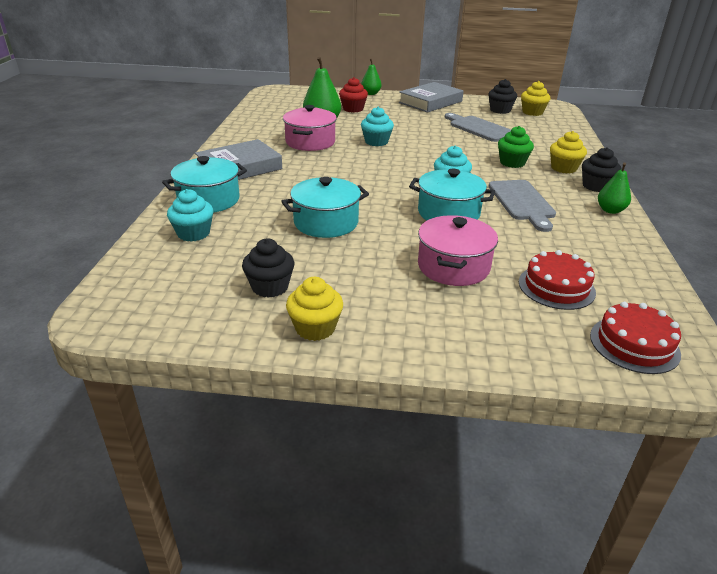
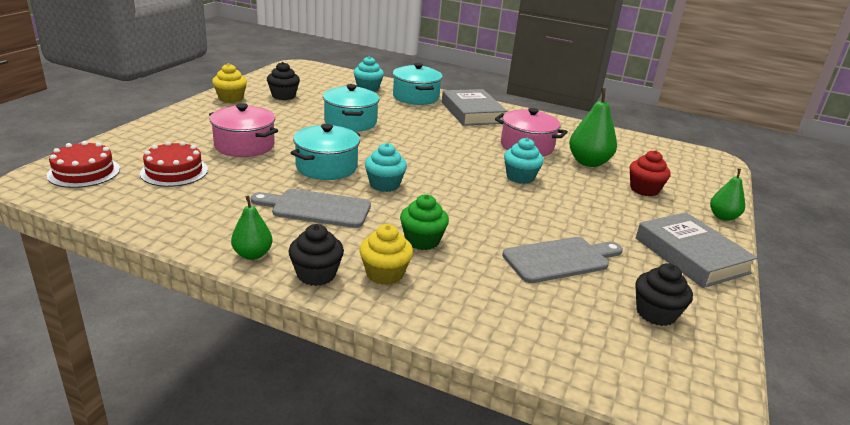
camera: 105 degrees right, 5 degrees down
(532, 112) = (648, 350): yellow cupcake -> none

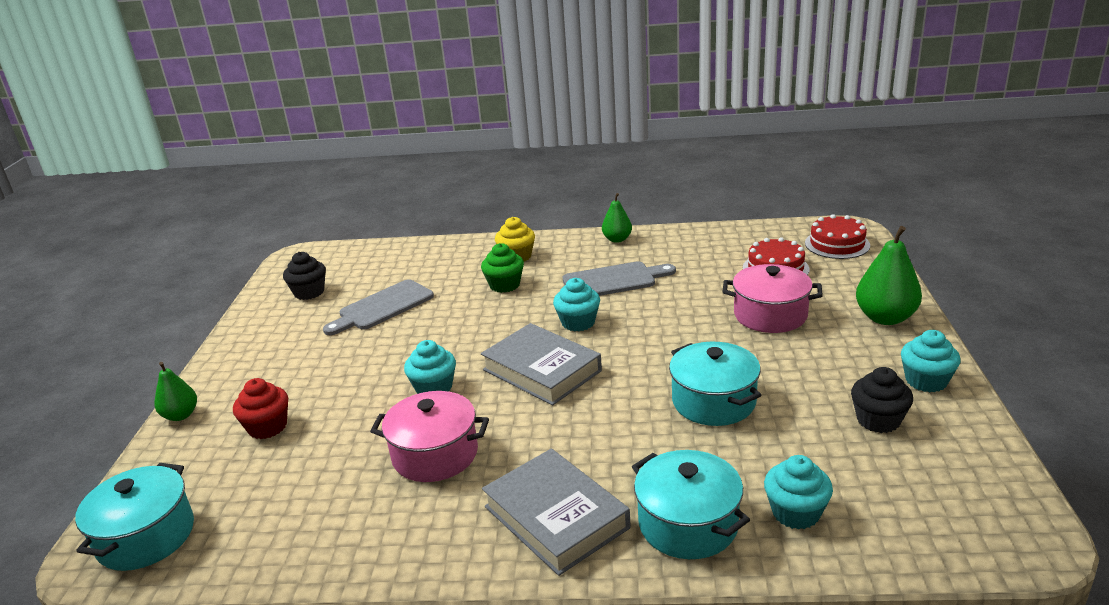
camera: 165 degrees right, 0 degrees up
(231, 98) = (926, 381): yellow cupcake -> turquoise cupcake
(316, 274) = (562, 243): black cupcake -> none
(326, 167) = (655, 321): turquoise pot -> turquoise pot (146, 536)
(588, 162) = (338, 454): green pear -> green pear (885, 318)
(691, 255) = (253, 350): grey book -> grey book (542, 370)

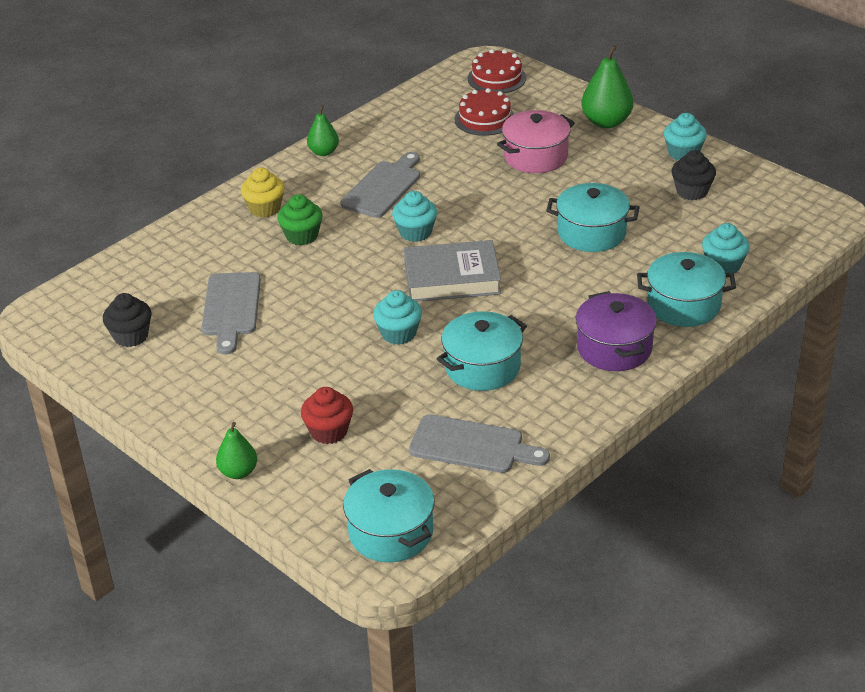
camera: 50 degrees left, 10 degrees up
(311, 513) = (472, 446): none -> grey cutting board
(435, 454) = (482, 367): pink pot -> turquoise pot
(556, 517) = (614, 348): grey book -> purple pot

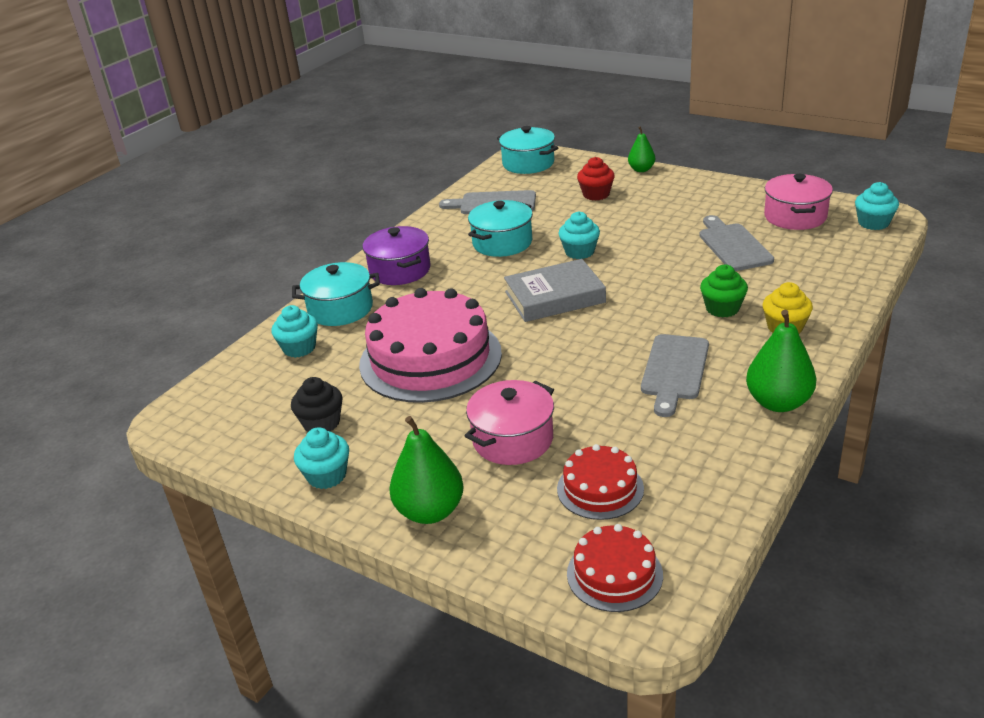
camera: 170 degrees right, 5 degrees down
(131, 336) = (795, 216): black cupcake -> pink pot
(323, 152) = (778, 402): green pear -> green pear, size x1.64
(415, 232) = (611, 330): turquoise cupcake -> turquoise cupcake (873, 223)
(591, 233) = (430, 358): turquoise pot -> pink cake

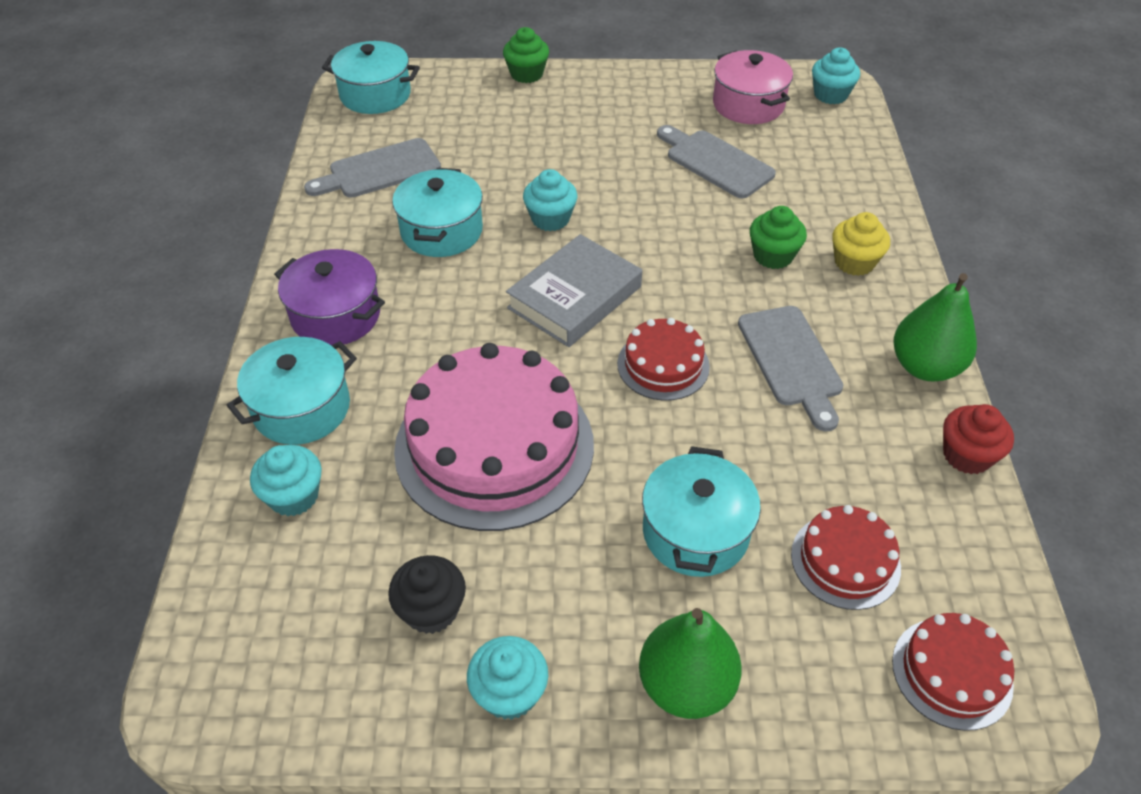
camera: 35 degrees left, 15 degrees up
(513, 439) = (695, 532): pink pot -> turquoise pot
(579, 348) = (663, 365): none -> red cake
(596, 194) = (501, 125): red cupcake -> red cupcake (966, 455)
(641, 169) = (526, 74): green pear -> green cupcake

